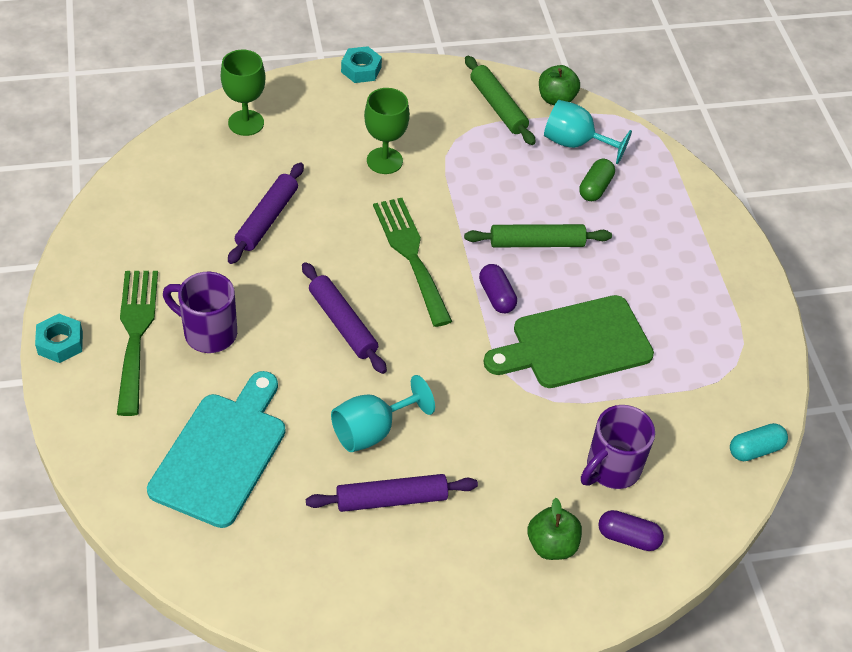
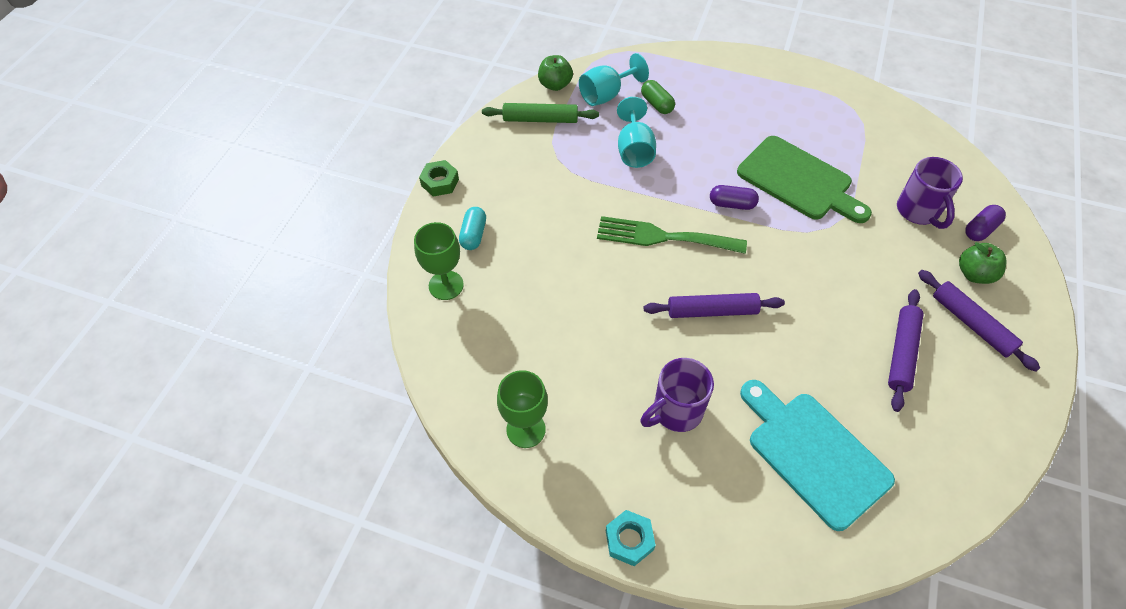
camera: 55 degrees left, 5 degrees up
(135, 333) = (648, 470): green fork -> none
(267, 219) = (569, 316): purple rolling pin -> purple rolling pin (971, 324)
(361, 69) = (440, 182): turquoise nut -> green nut
(372, 430) = (830, 337): turquoise goblet -> turquoise goblet (634, 150)
(384, 161) = (552, 210): green goblet -> green goblet (526, 429)
(536, 243) = (691, 159): green rolling pin -> none
(575, 344) = (798, 180): green cutting board -> green cutting board turned 60 degrees counterclockwise
(755, 449) = (928, 133): turquoise capsule -> turquoise capsule (473, 235)

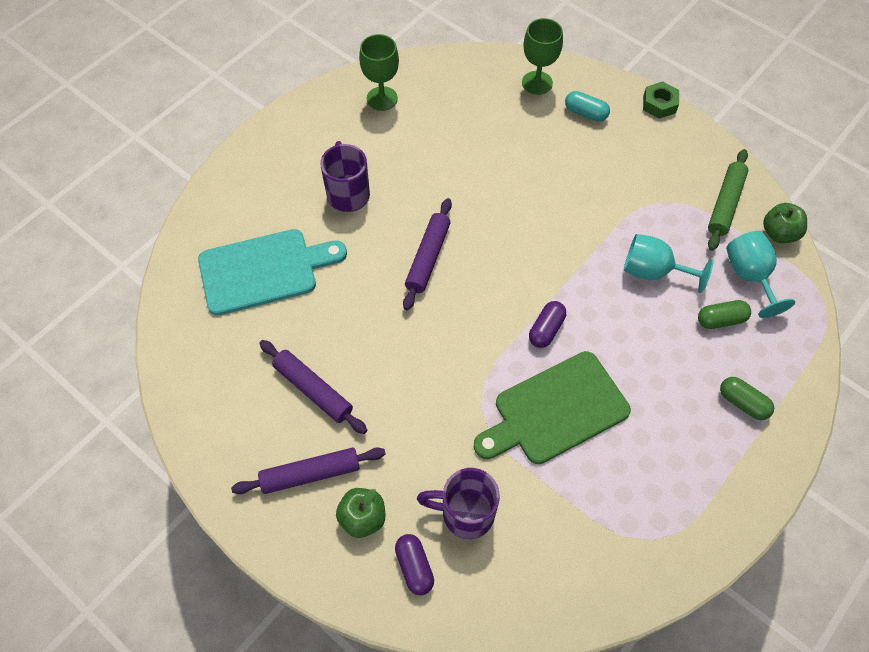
camera: 110 degrees right, 5 degrees up
(629, 540) = (269, 131): turquoise nut -> none
(663, 237) = (527, 252): green fork -> none
(720, 82) = (742, 403): none -> green capsule

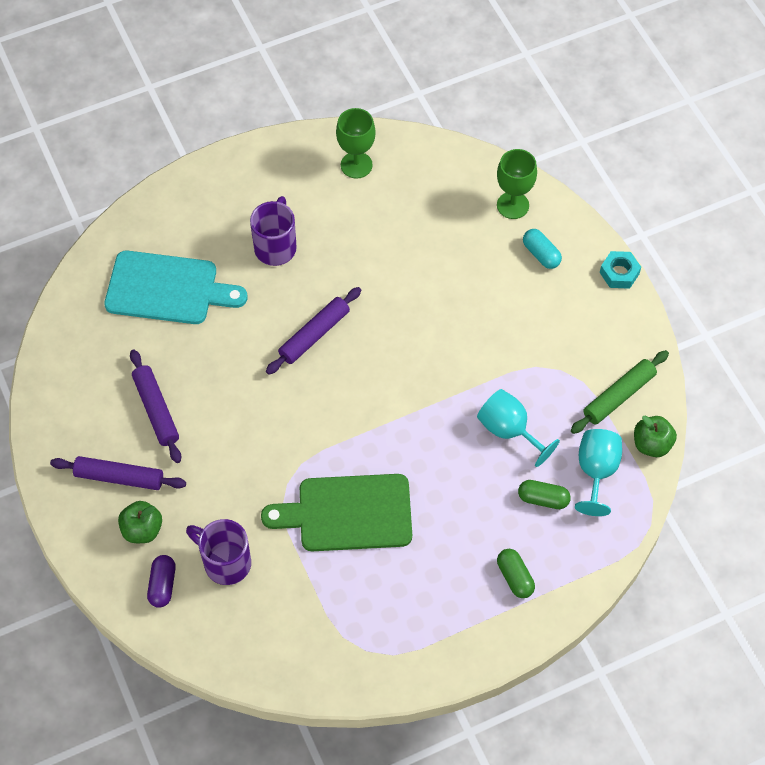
camera: 25 degrees right, 0 degrees up
(546, 329) = (381, 442): purple capsule -> none
(659, 104) = (619, 273): green nut -> turquoise nut

